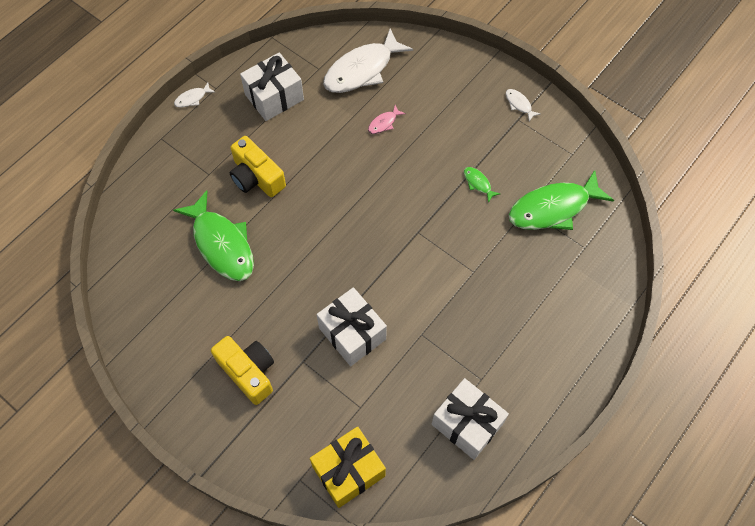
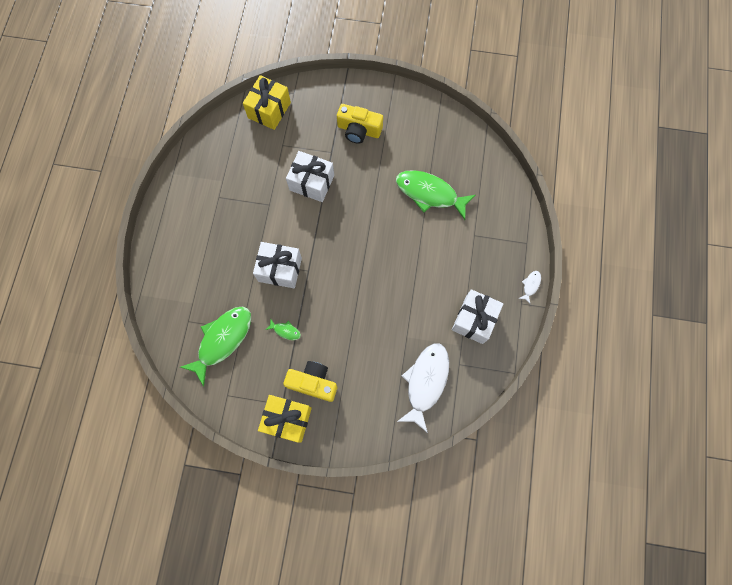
camera: 150 degrees right, 10 degrees up
(256, 177) = (441, 250): yellow camera -> yellow camera (313, 383)
(384, 123) = (380, 343): pink fish -> none
(467, 424) = (215, 167): white gift -> white gift (280, 269)
(519, 104) = (287, 419): white fish -> yellow gift

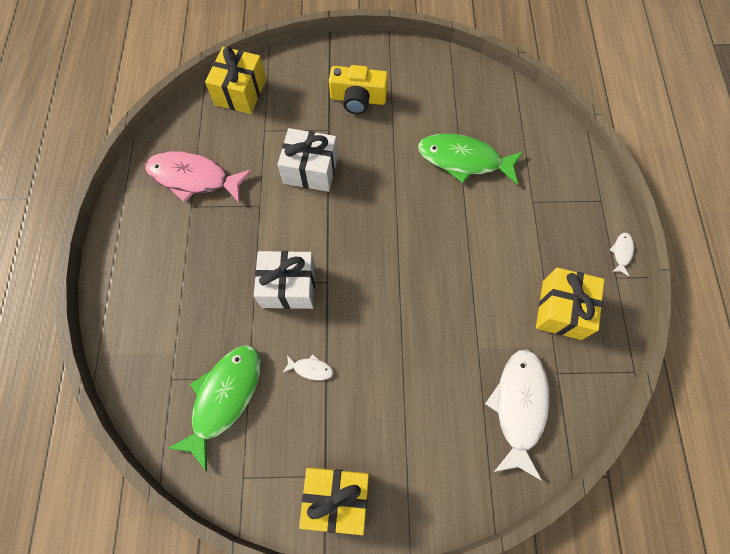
camera: 10 degrees left, 5 degrees down
(224, 175) = (194, 178): none -> pink fish
(285, 331) = (311, 369): green fish -> white fish
(313, 383) = (363, 436): yellow camera -> none
(474, 320) = (561, 309): white gift -> yellow gift

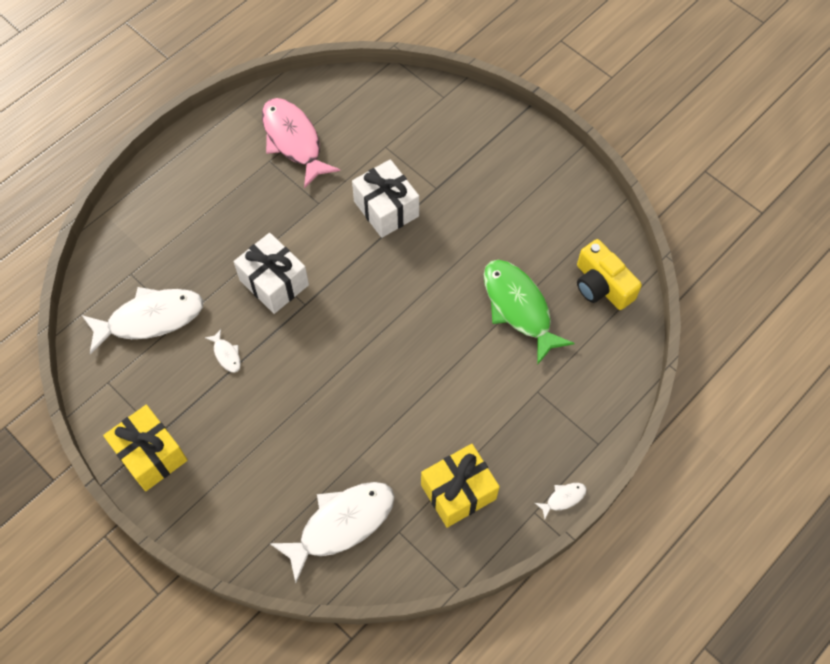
camera: 45 degrees right, 5 degrees down
(224, 398) = (150, 319): green fish -> white fish
(240, 92) = (400, 100): yellow gift -> none
(358, 99) = (488, 183): yellow camera -> yellow camera (601, 285)

